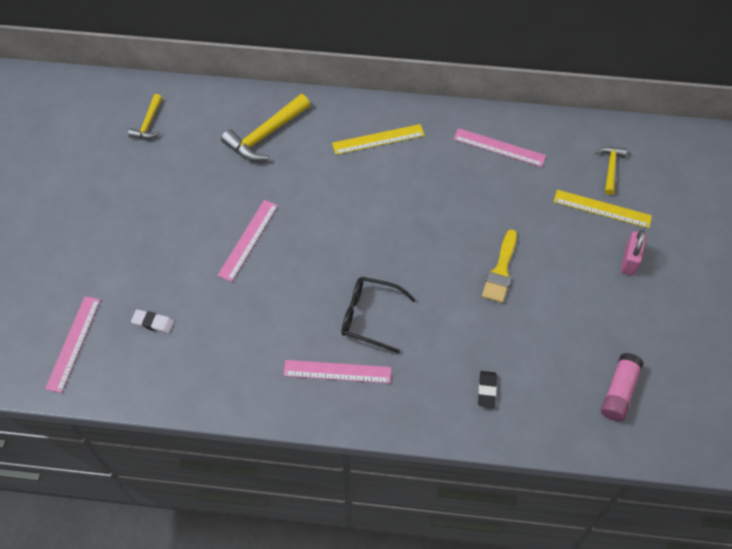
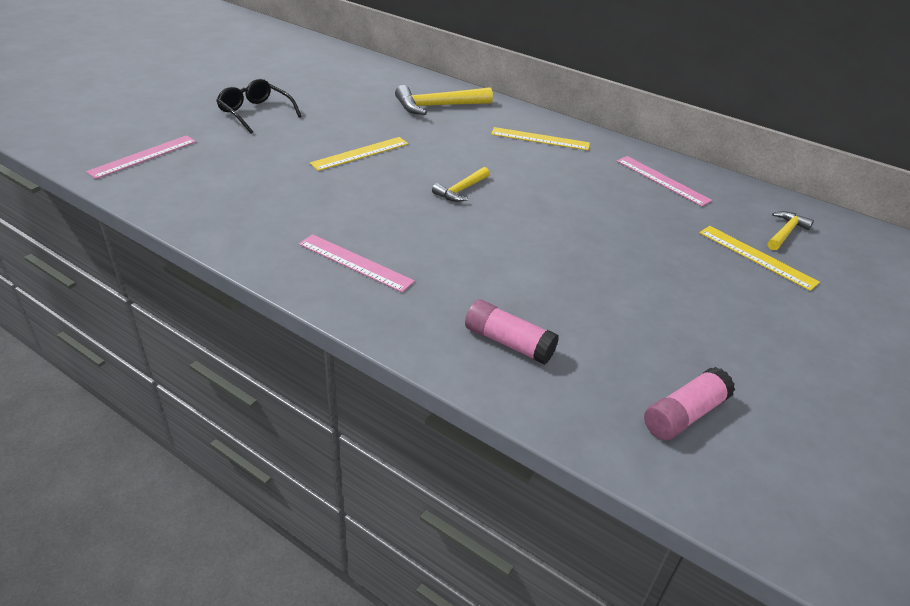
camera: 25 degrees right, 20 degrees down
(149, 123) = (347, 73): yellow hammer -> yellow hammer (461, 190)
(153, 323) = (222, 169): white eraser -> none
(248, 240) = (360, 153): pink ruler -> yellow ruler
(369, 316) = (426, 238): black glasses -> black glasses (255, 113)
(487, 390) = (508, 342): black eraser -> pink glue stick
(500, 271) = (600, 259): yellow brush -> none
(629, 260) = (769, 307): pink padlock -> none

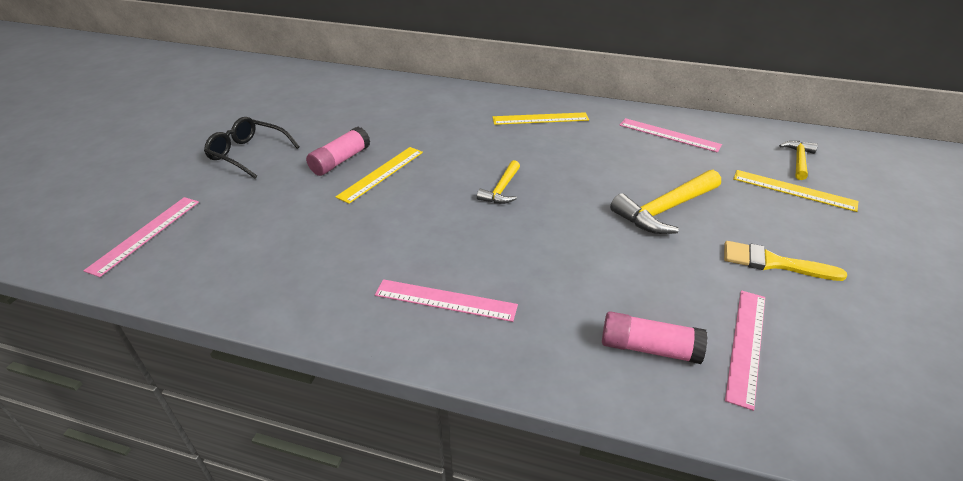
camera: 15 degrees left, 0 degrees up
(438, 106) = (428, 106): yellow hammer -> yellow hammer (665, 210)
(601, 364) = (746, 345): none -> pink ruler
(681, 310) = (773, 263): none -> yellow brush
(684, 414) = (852, 377): pink glue stick -> pink glue stick (340, 161)

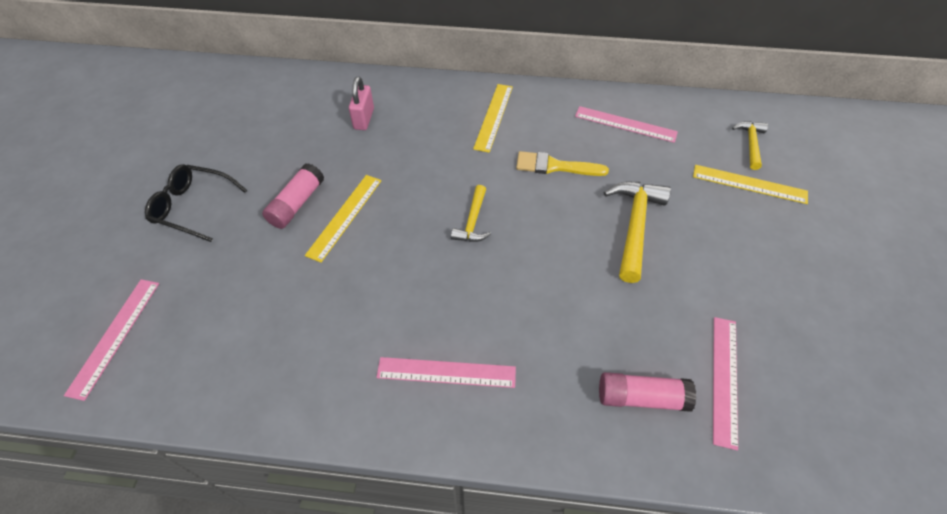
camera: 10 degrees left, 15 degrees up
(419, 110) = (364, 119): none -> pink padlock
(540, 119) = (494, 117): yellow ruler -> yellow ruler turned 60 degrees counterclockwise
(665, 210) = (634, 226): yellow hammer -> yellow hammer turned 150 degrees clockwise
(773, 263) = (738, 279): yellow brush -> yellow brush (555, 166)

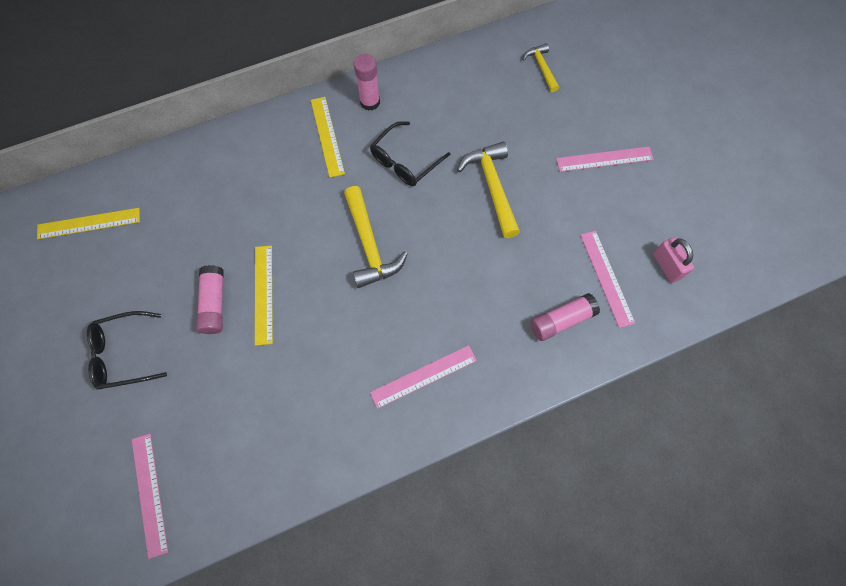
camera: 30 degrees left, 15 degrees up
(364, 119) = (214, 192): pink padlock -> pink padlock (666, 266)
(473, 221) = (369, 245): yellow hammer -> yellow hammer, size x1.71
(552, 106) = (370, 102): none -> pink glue stick
(555, 166) = (404, 161): yellow brush -> black glasses
(625, 124) = (438, 93): pink ruler -> pink ruler (604, 159)
(749, 184) = (556, 107): yellow ruler -> yellow ruler (89, 223)

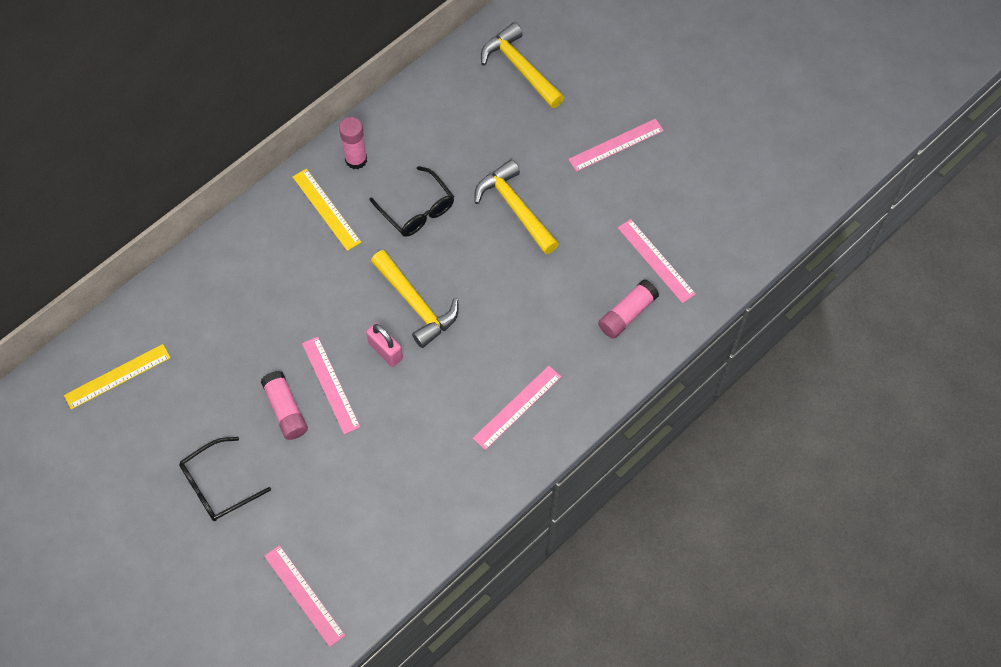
camera: 20 degrees left, 5 degrees down
(264, 294) = (331, 384): yellow ruler -> pink ruler
(404, 161) = (417, 210): black glasses -> black glasses turned 60 degrees counterclockwise
(541, 67) = (520, 68): yellow hammer -> yellow hammer, size x1.71
(666, 266) = (708, 231): pink padlock -> pink padlock (385, 351)

